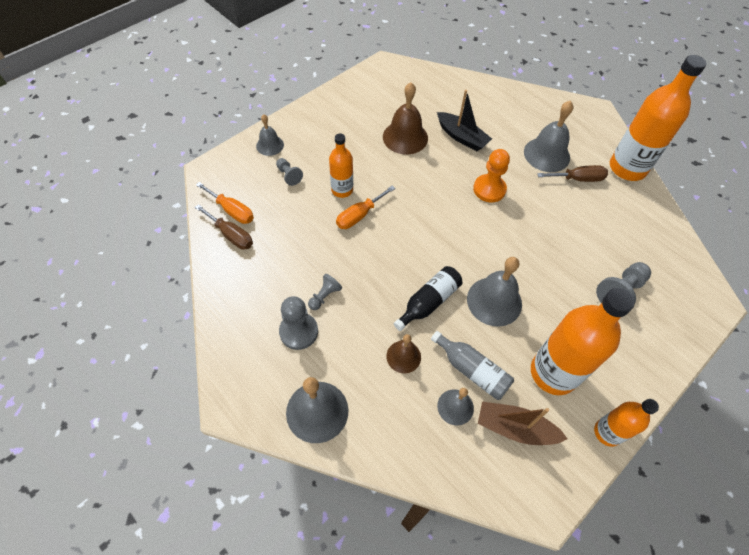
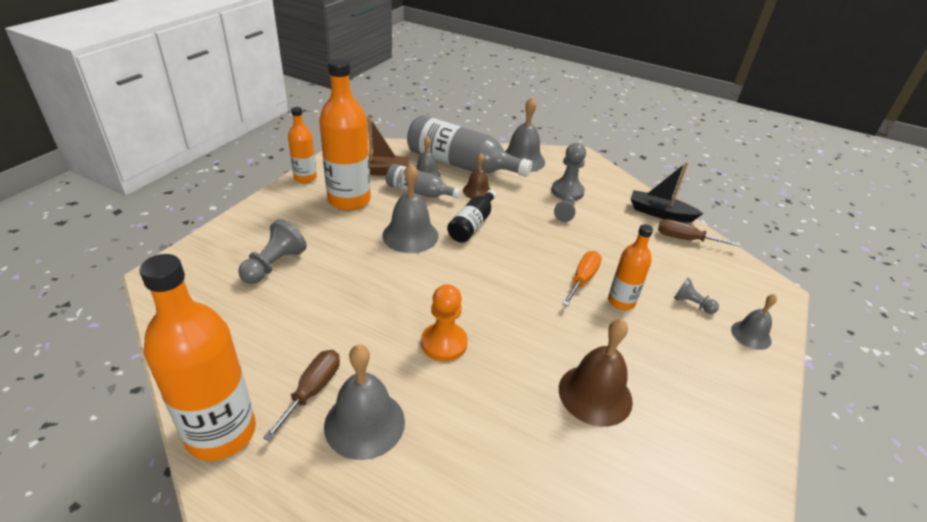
camera: 160 degrees right, 20 degrees down
(232, 211) = (708, 258): orange screwdriver -> none
(404, 419) = (461, 164): none -> grey bottle
(462, 137) = (511, 419): black boat -> black boat (660, 213)
(578, 179) = (312, 390): brown screwdriver -> brown screwdriver turned 135 degrees clockwise

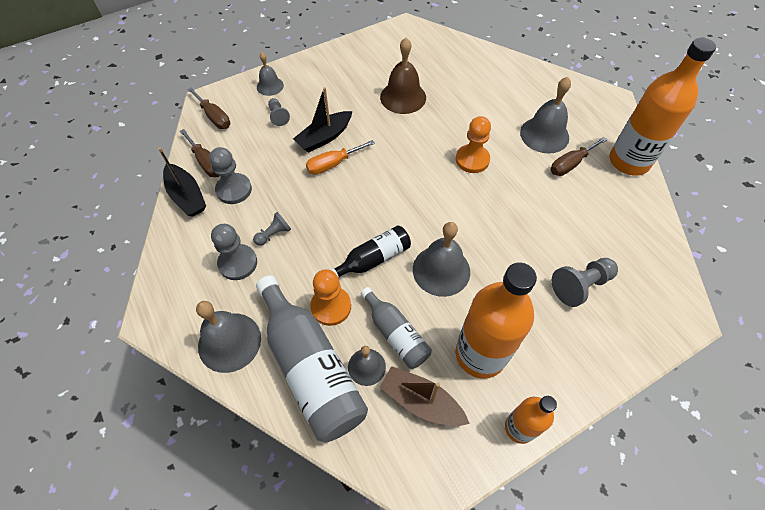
camera: 145 degrees left, 20 degrees up
(477, 191) = (331, 306): brown bell -> orange pawn
(621, 301) = (324, 137): orange bottle -> black boat
(634, 229) = (234, 190): none -> grey pawn
(743, 278) = (214, 117): none -> brown screwdriver

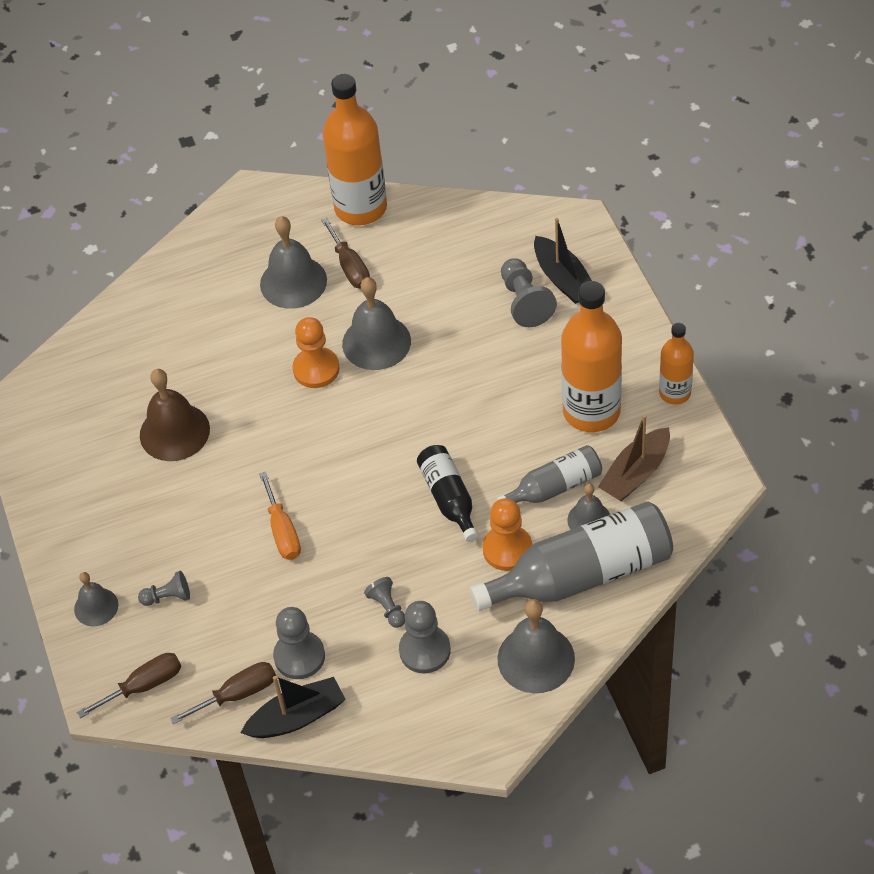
camera: 75 degrees left, 5 degrees down
(324, 137) = (228, 538): black boat -> black boat (563, 279)
(441, 270) = (479, 430): grey bell -> grey bell (376, 342)

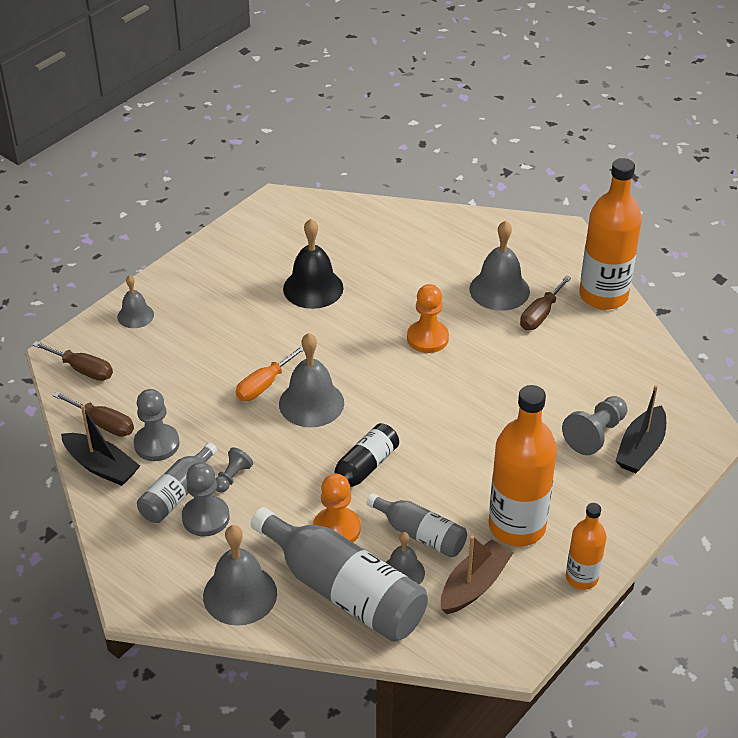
camera: 55 degrees right, 10 degrees down
(168, 597) = (166, 348): grey pawn -> none
(174, 432) = (313, 288): brown bell -> black bell
(376, 342) = (480, 361): grey bell -> grey bell (311, 403)
(378, 663) = (177, 494): none -> grey bottle
(636, 473) = (474, 585): brown boat -> brown boat turned 120 degrees clockwise

